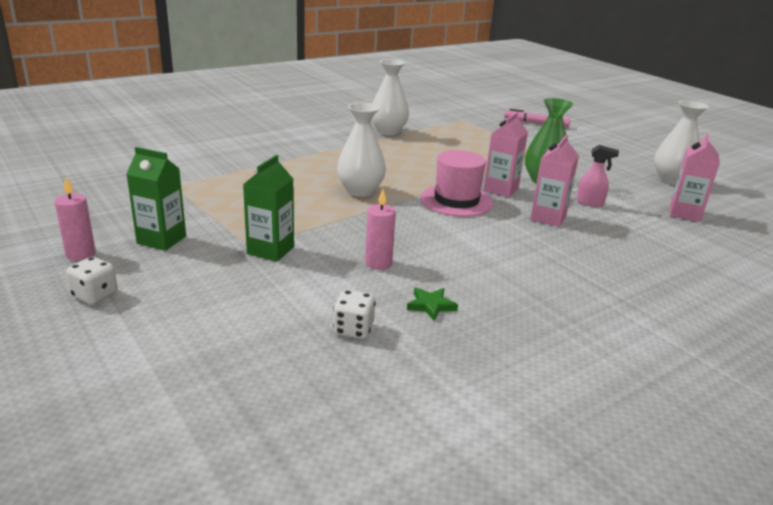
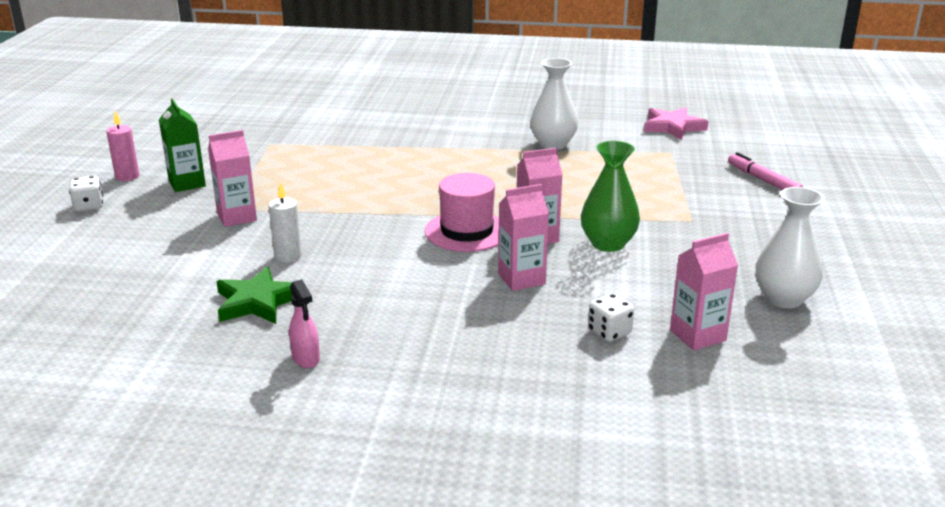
camera: 45 degrees right, 0 degrees up
(270, 250) = (237, 217): green carton -> pink carton
(353, 329) = (177, 292): white dice -> white dice (609, 332)
(360, 191) = (400, 194): white vase -> none
(378, 263) = (288, 256): pink candle -> white candle
(431, 305) = (258, 302): green star -> green star, size x1.82
(432, 105) = (673, 127): none -> pink star
(590, 203) = (605, 283): pink spray bottle -> pink spray bottle (306, 359)

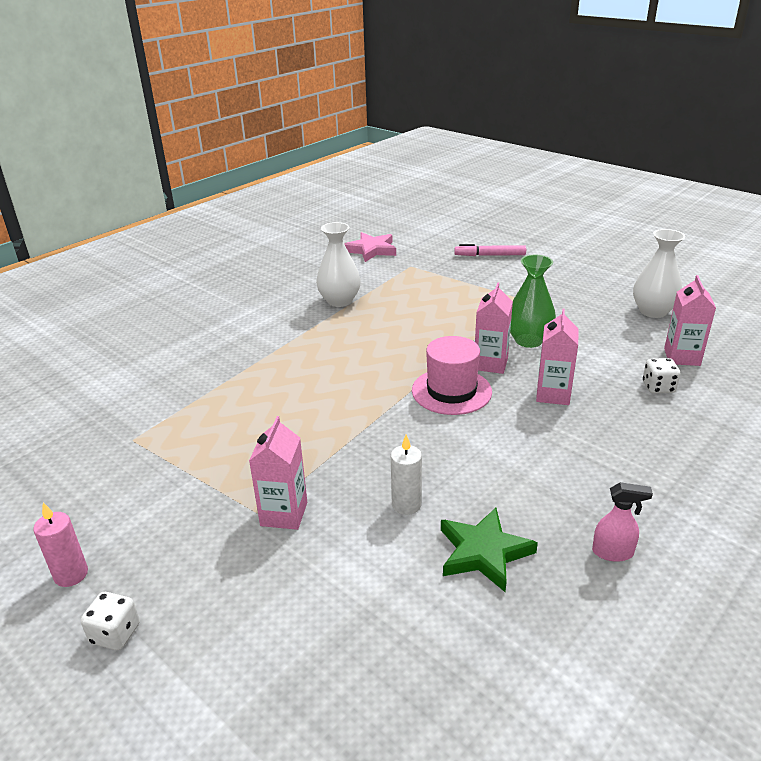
camera: 55 degrees left, 5 degrees up
(187, 183) = (155, 528): green carton -> none

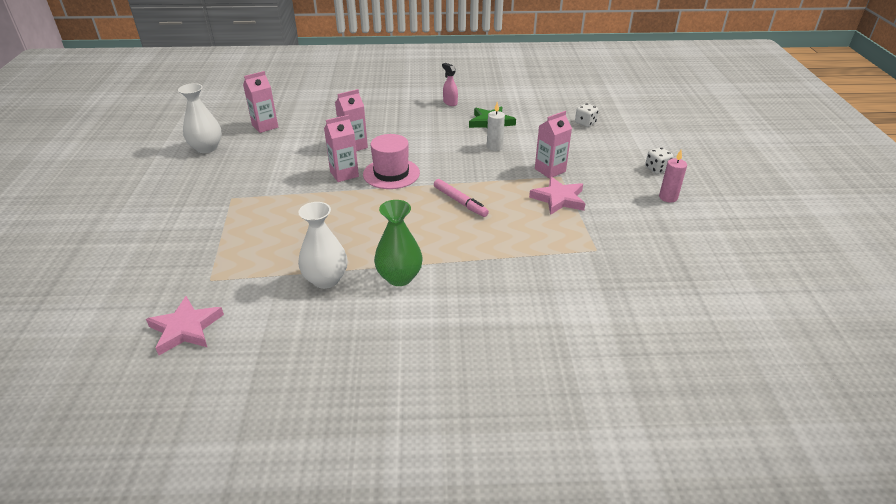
camera: 135 degrees left, 5 degrees up
(228, 475) = (559, 199): none -> pink star
(490, 255) = (145, 247): pink marker -> pink marker (460, 202)
(528, 340) = (297, 173): green vase -> green vase (399, 277)
(658, 387) = (309, 124): white dice -> white dice (585, 123)

